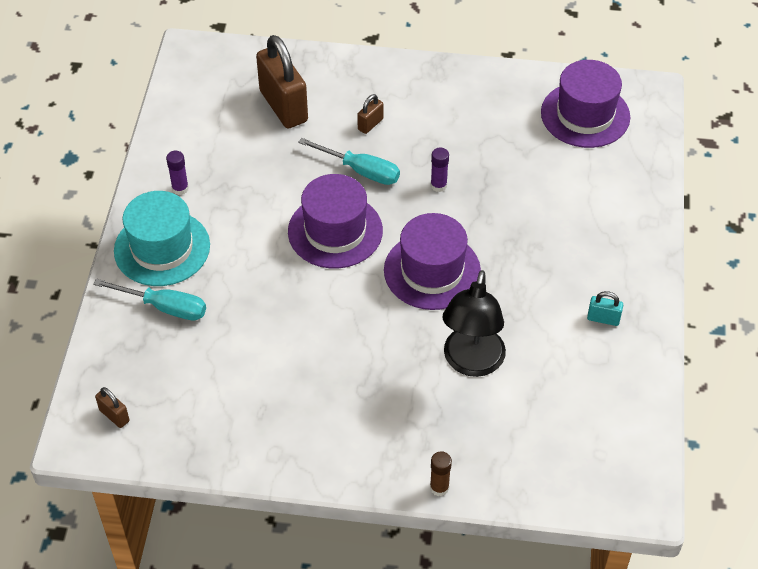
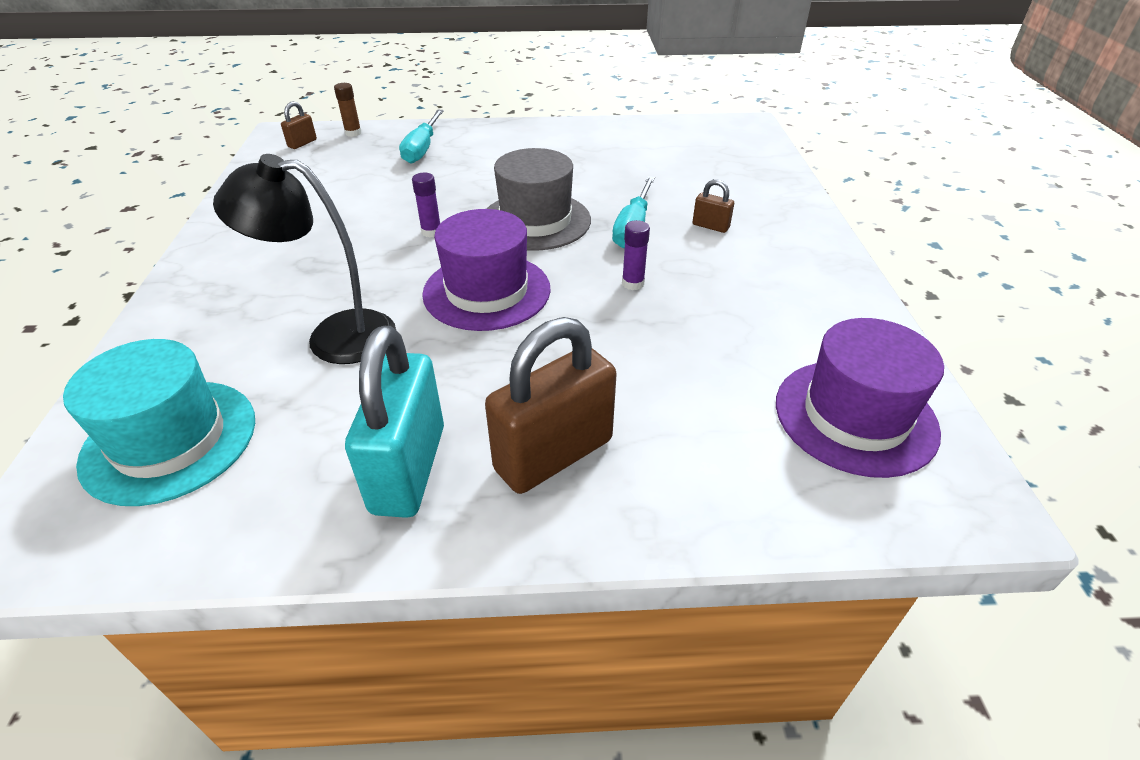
camera: 80 degrees right, 10 degrees down
(162, 248) = (492, 140): turquoise hat -> turquoise hat (170, 440)
(180, 188) = (568, 139): purple glue stick -> purple glue stick (431, 232)
(283, 106) = (705, 174): brown padlock -> brown padlock (554, 455)
(335, 231) = (535, 221): purple hat -> grey hat
(439, 487) = (145, 327): brown glue stick -> brown glue stick (353, 133)
(603, 319) = (408, 469): turquoise padlock -> turquoise padlock, size x2.26

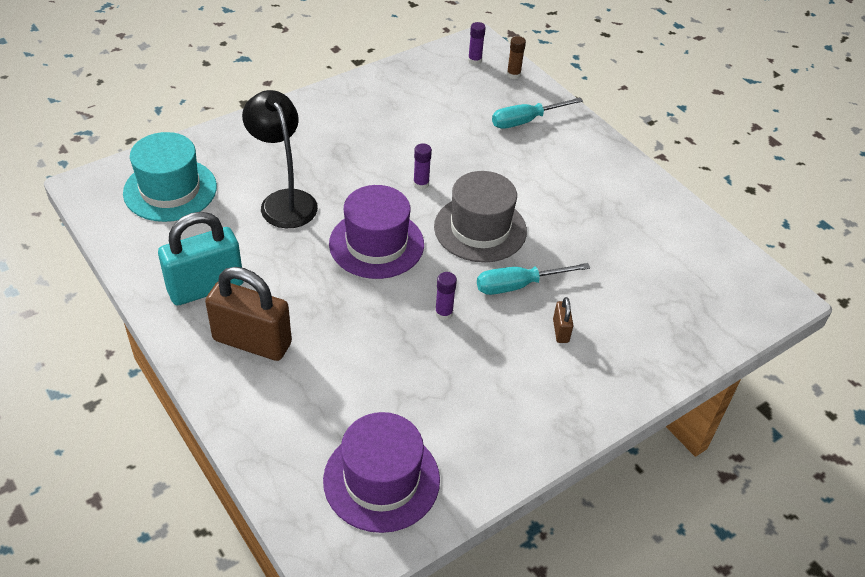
camera: 55 degrees right, 5 degrees up
(302, 143) = (474, 60): brown padlock -> purple glue stick

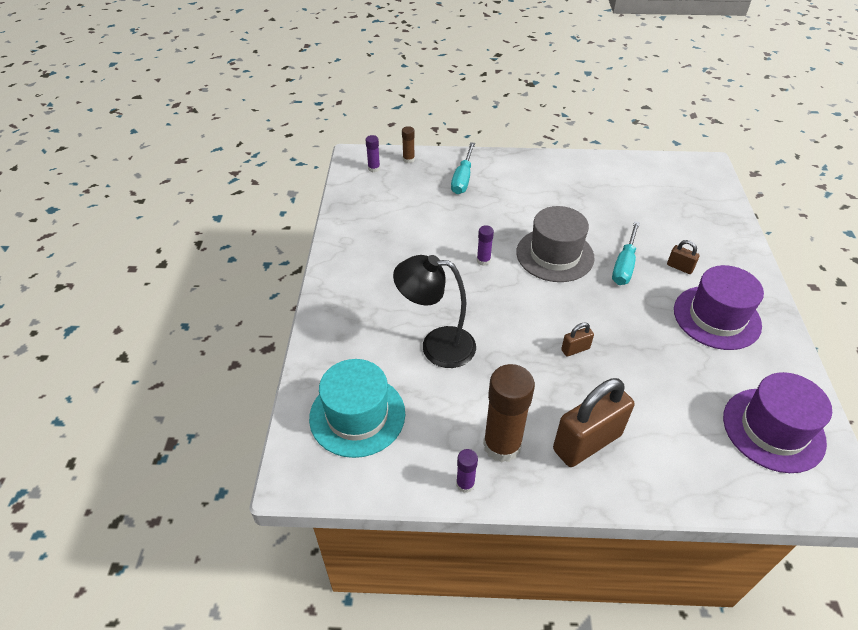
camera: 50 degrees left, 0 degrees up
(206, 287) = (502, 445): turquoise padlock -> brown glue stick
(361, 292) = (575, 349): none -> brown padlock
(376, 244) = (529, 315): purple hat -> purple hat (716, 317)
(443, 313) = (627, 315): purple glue stick -> purple glue stick (465, 484)

